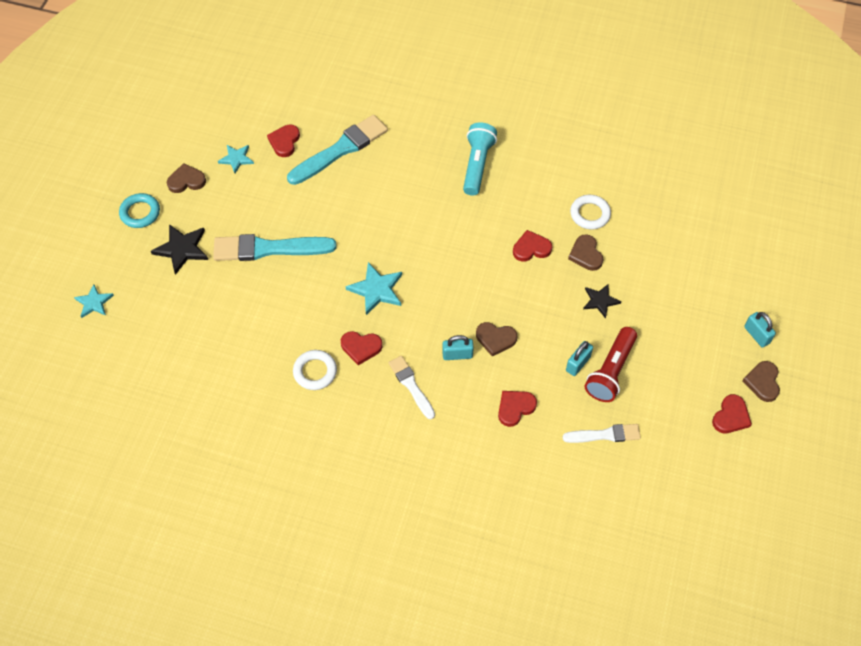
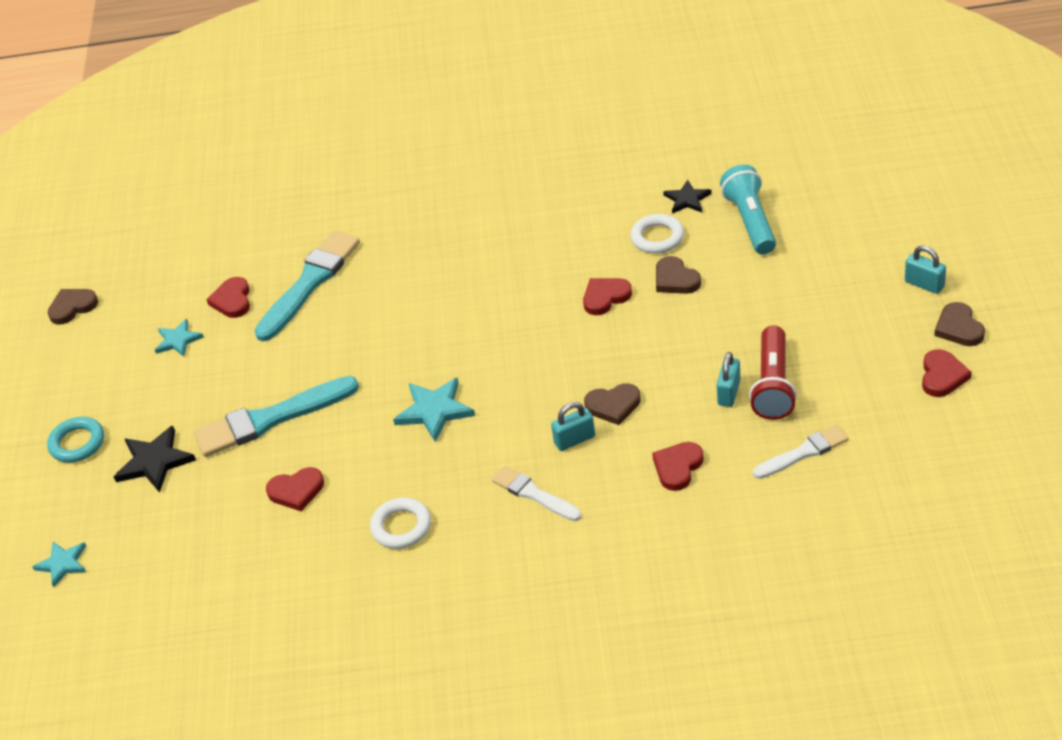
camera: 15 degrees left, 15 degrees down
(186, 181) = (123, 387): brown heart -> brown heart (72, 307)
(361, 347) = (447, 478): red heart -> red heart (296, 491)
(477, 165) = (491, 238): turquoise flashlight -> turquoise flashlight (750, 221)
(600, 301) = (719, 319): black star -> black star (687, 199)

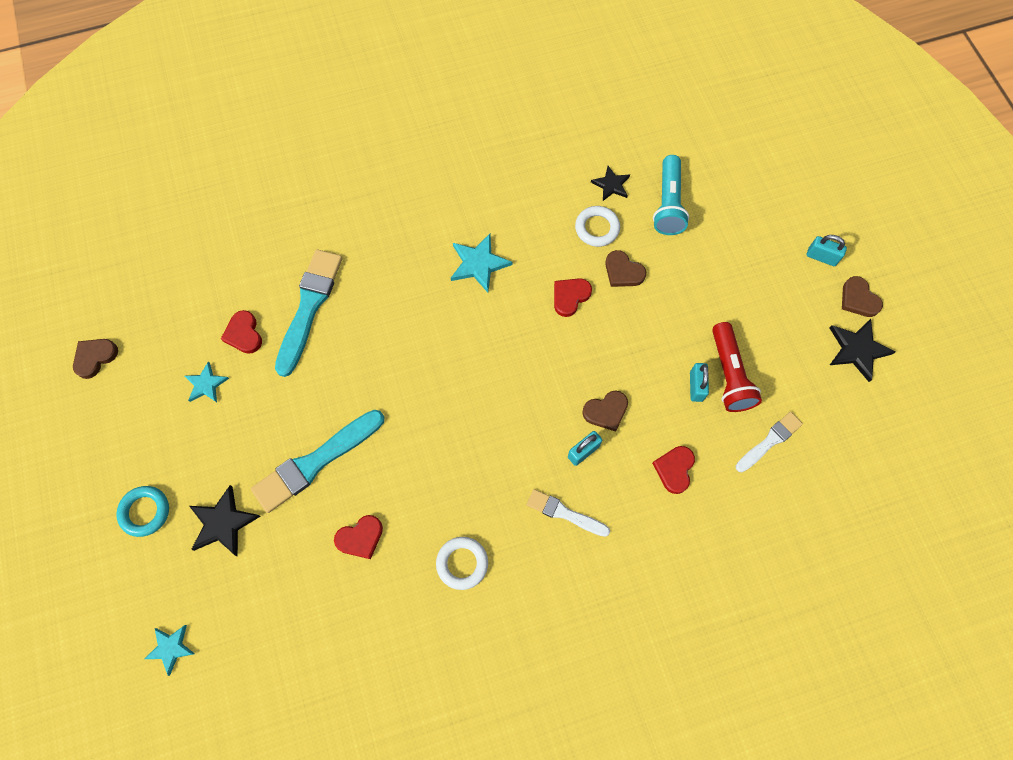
camera: 20 degrees left, 25 degrees up
(434, 410) = (457, 435): turquoise star -> turquoise star (479, 264)
(750, 221) = (668, 204): turquoise flashlight -> turquoise flashlight turned 150 degrees counterclockwise
(942, 376) = (857, 350): red heart -> black star

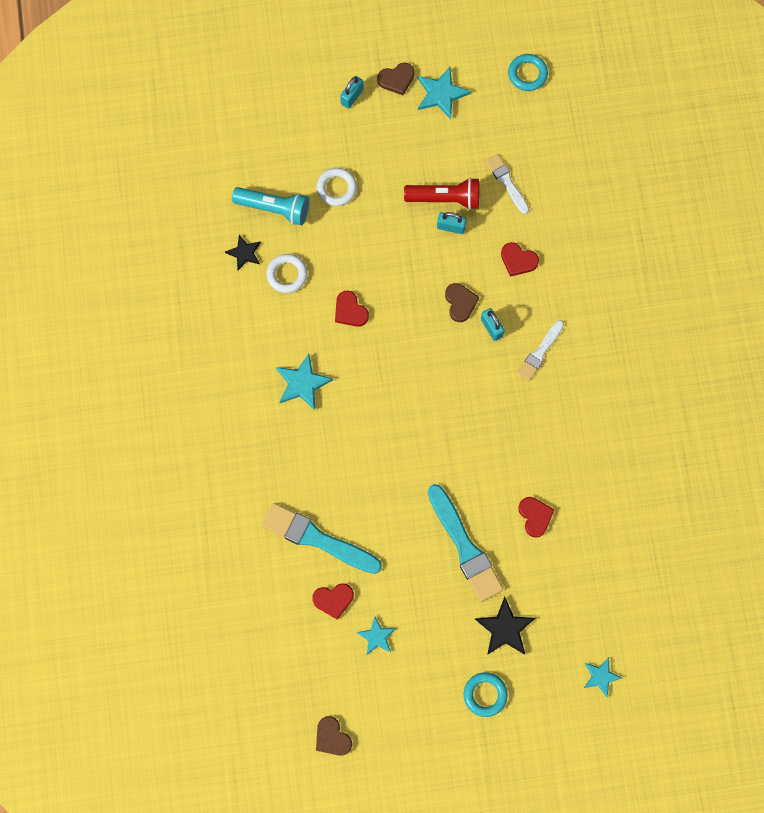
camera: 80 degrees left, 5 degrees up
(462, 563) = (568, 438): white ring -> white ring (336, 188)
(623, 272) = (334, 261): brown heart -> none
(857, 350) = (441, 94): black star -> turquoise star
(917, 444) = (527, 74): none -> turquoise ring

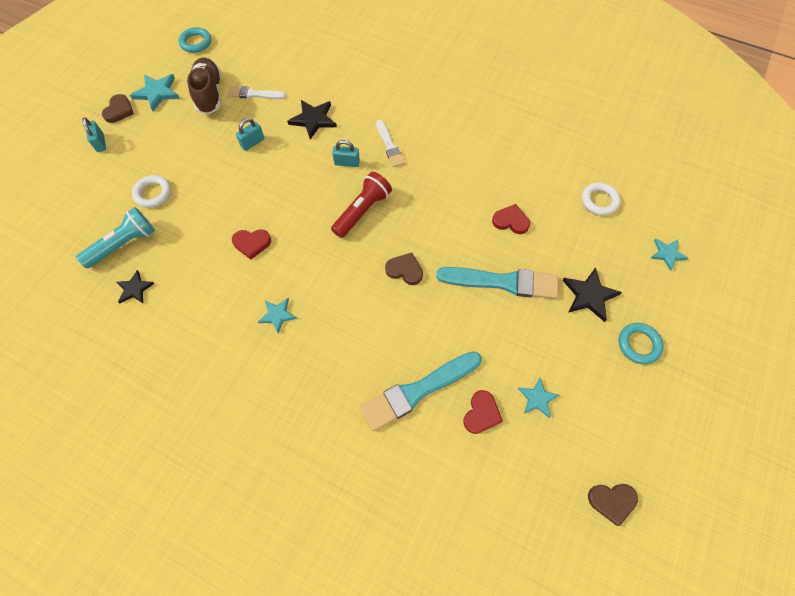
camera: 55 degrees left, 10 degrees down
(287, 274) = (182, 269): white ring -> white ring (599, 201)
(302, 383) = (277, 315): turquoise star -> turquoise star, size x0.65
(445, 198) = (229, 133): red flashlight -> red flashlight (362, 211)
(460, 303) = (311, 170): brown heart -> brown heart (405, 270)
(476, 142) = (209, 94): none -> brown shoe
(518, 260) = (313, 120): red heart -> black star

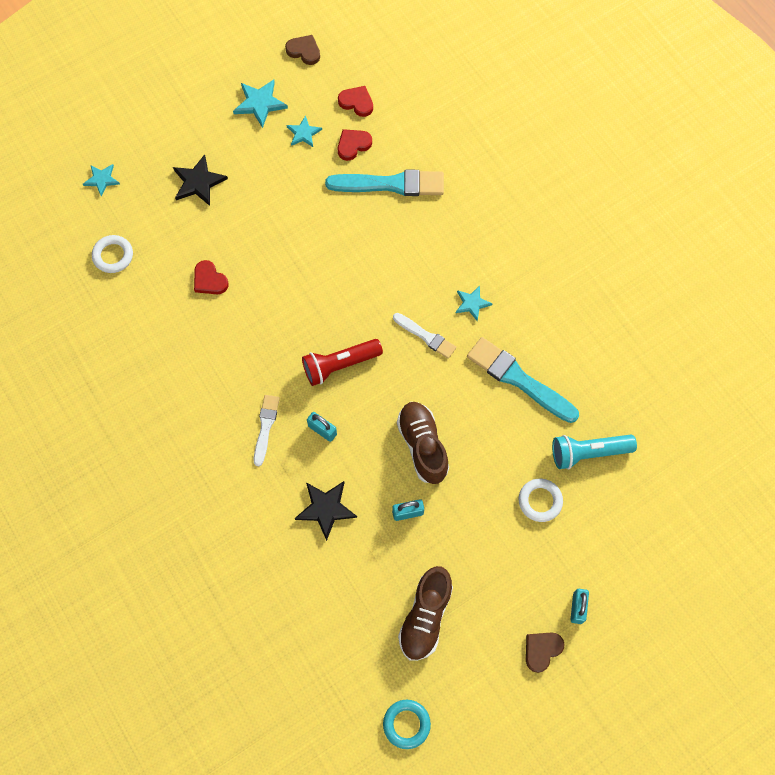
camera: 150 degrees left, 5 degrees up
(134, 289) = (591, 397): black star -> none
(157, 93) = (487, 656): turquoise star -> turquoise star (260, 103)
(252, 243) = (463, 387): red heart -> red heart (356, 102)
(254, 94) = (373, 586): white brush -> white brush (426, 336)
(264, 187) = (422, 446): none -> brown shoe
(405, 270) = (337, 285): brown heart -> none
(502, 282) = (261, 230): turquoise brush -> turquoise brush (518, 379)
(638, 344) = (194, 128): turquoise ring -> none

